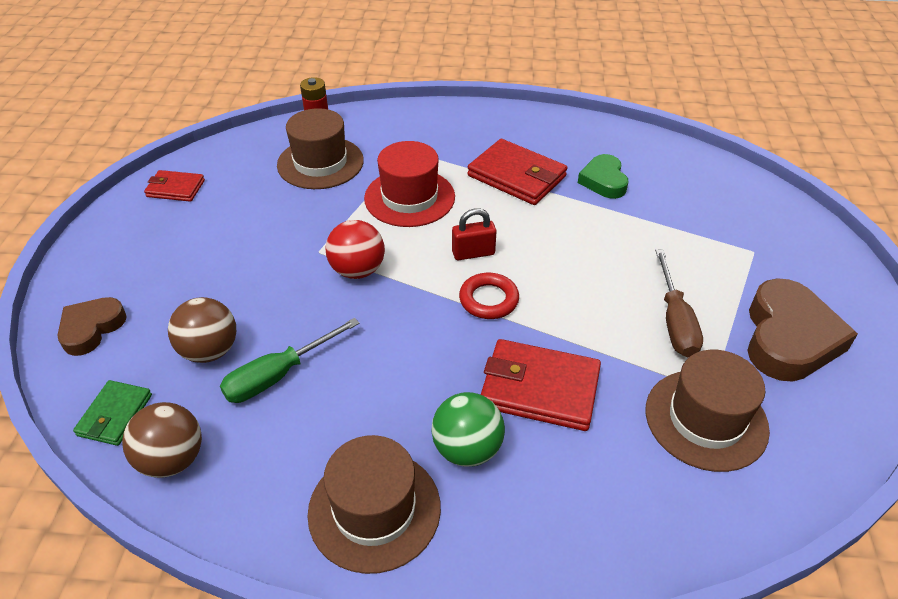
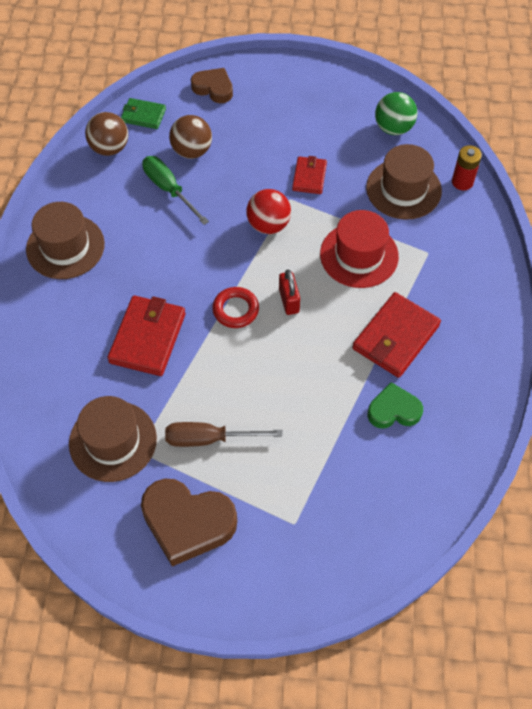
camera: 90 degrees right, 15 degrees up
(175, 189) = (361, 101): red wallet -> red wallet (309, 177)
(467, 449) = (102, 293): green ball -> green ball (393, 128)

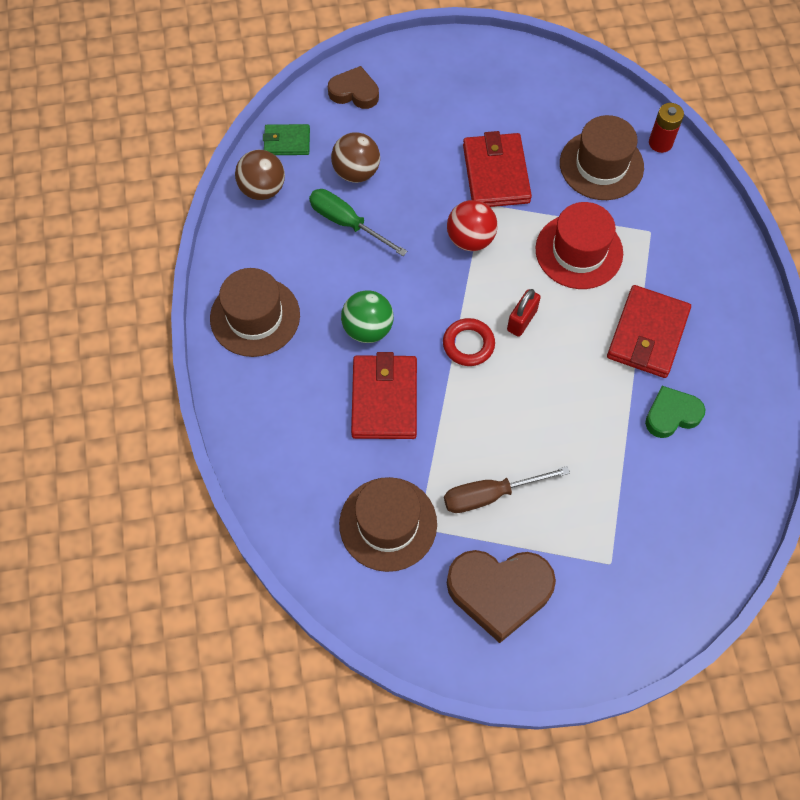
camera: 15 degrees left, 5 degrees up
(289, 300) = (522, 320): red padlock -> red padlock turned 60 degrees clockwise
(309, 177) = (496, 174): red wallet -> red wallet, size x1.72
(393, 128) = (567, 96): green ball -> green ball (368, 329)

